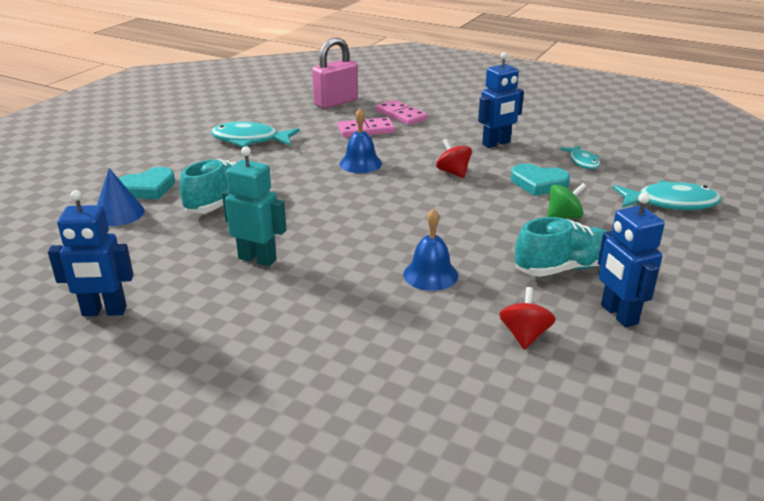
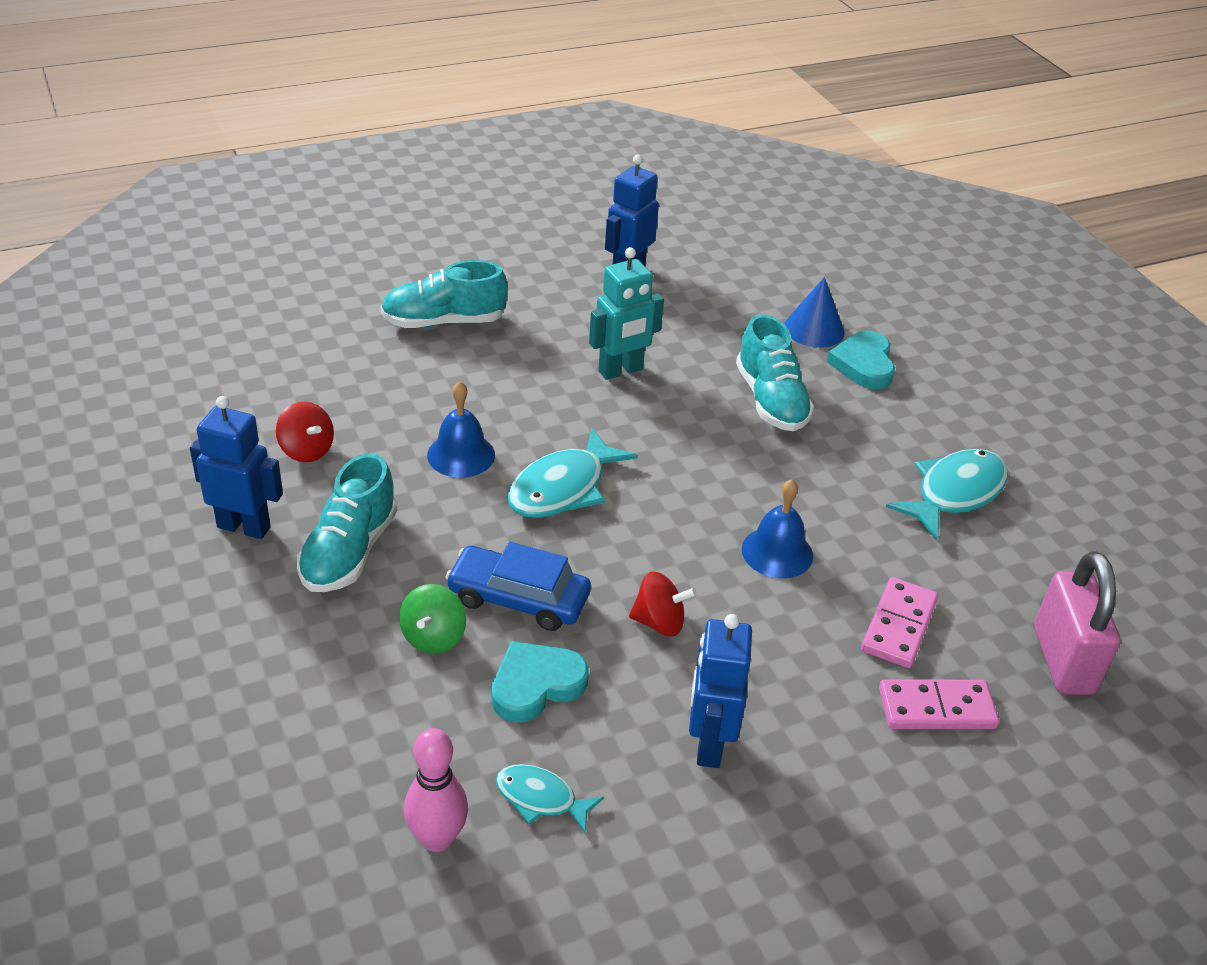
camera: 125 degrees right, 10 degrees up
(289, 365) = (444, 321): none -> turquoise shoe
(501, 207) = (518, 598): none -> blue car
(638, 172) = (437, 838): none -> pink bowling pin
(670, 203) = (328, 780): turquoise fish -> turquoise fish (563, 488)

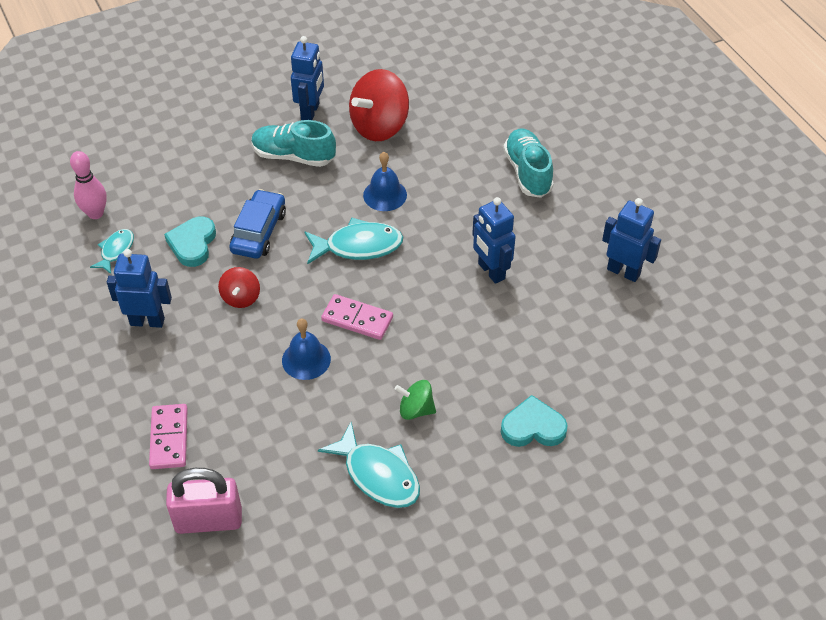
camera: 90 degrees right, 10 degrees up
(306, 450) = (379, 126): red spinning top -> red spinning top, size x1.91
(433, 637) = (228, 198): green spinning top -> green spinning top (415, 409)
(536, 685) = (192, 244): turquoise heart -> turquoise heart turned 135 degrees counterclockwise
(563, 488) = (358, 246): turquoise fish -> turquoise fish turned 135 degrees clockwise
(621, 371) = (491, 271): turquoise robot -> blue robot
(771, 400) = (472, 362): turquoise shoe -> none
(814, 329) = (575, 395): blue cone -> none
(898, 625) = (240, 424): pink domino -> pink domino (357, 319)

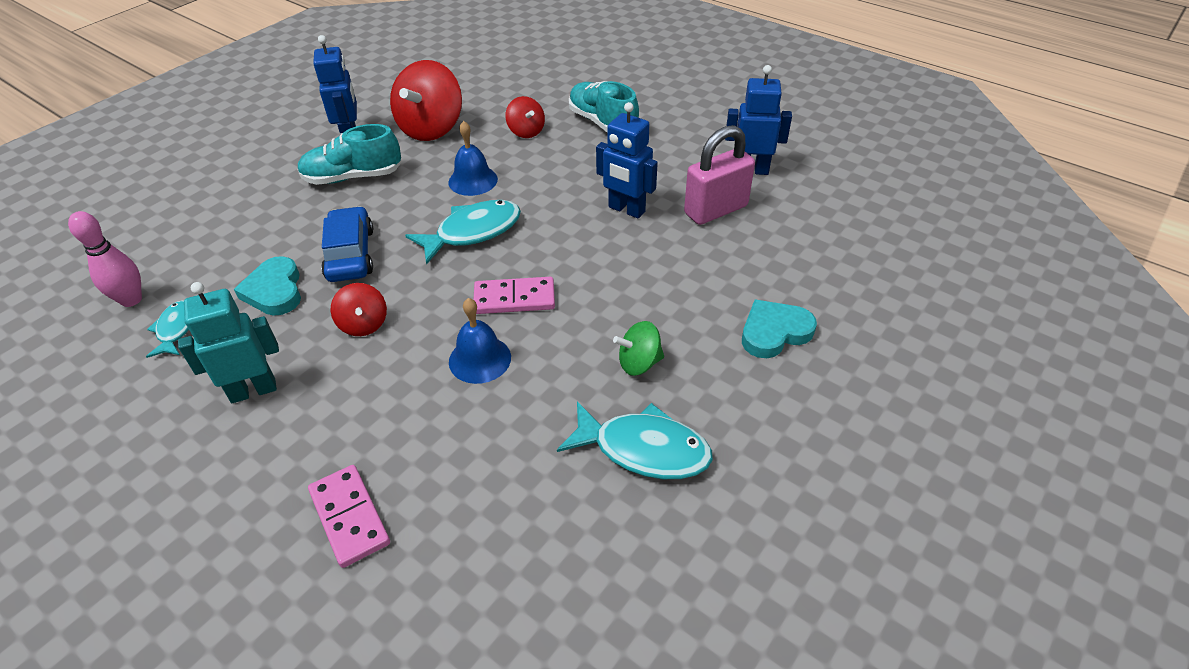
camera: 25 degrees left, 5 degrees down
(147, 321) = (253, 390): blue robot -> turquoise robot
(208, 520) = (460, 601): pink padlock -> pink padlock (715, 210)
(456, 158) = (526, 131): none -> red spinning top

